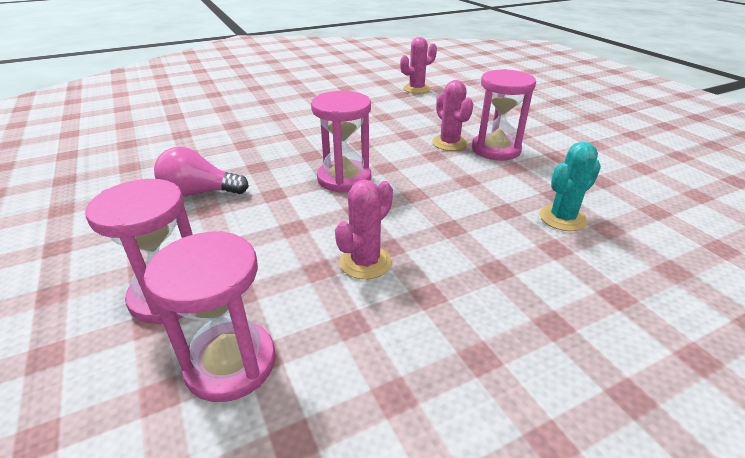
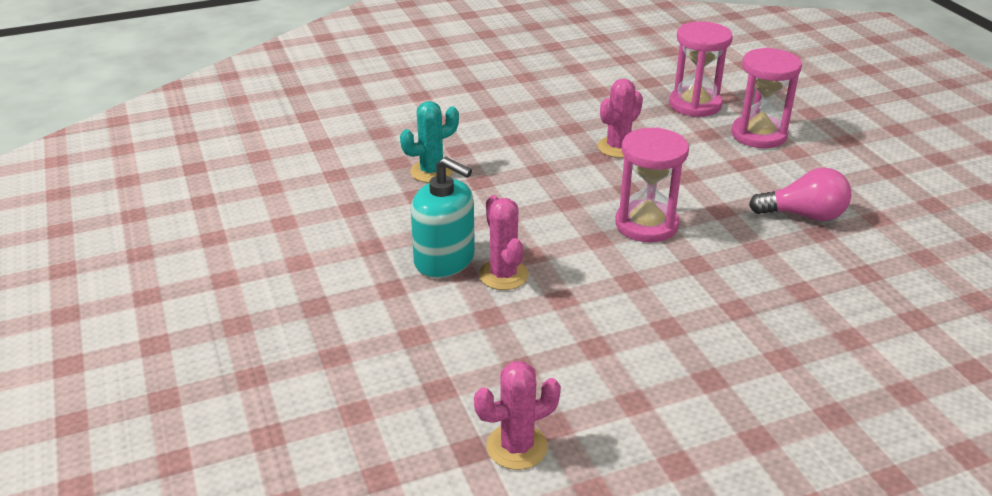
camera: 175 degrees left, 0 degrees up
(495, 149) = (444, 260): pink hourglass -> turquoise soap dispenser

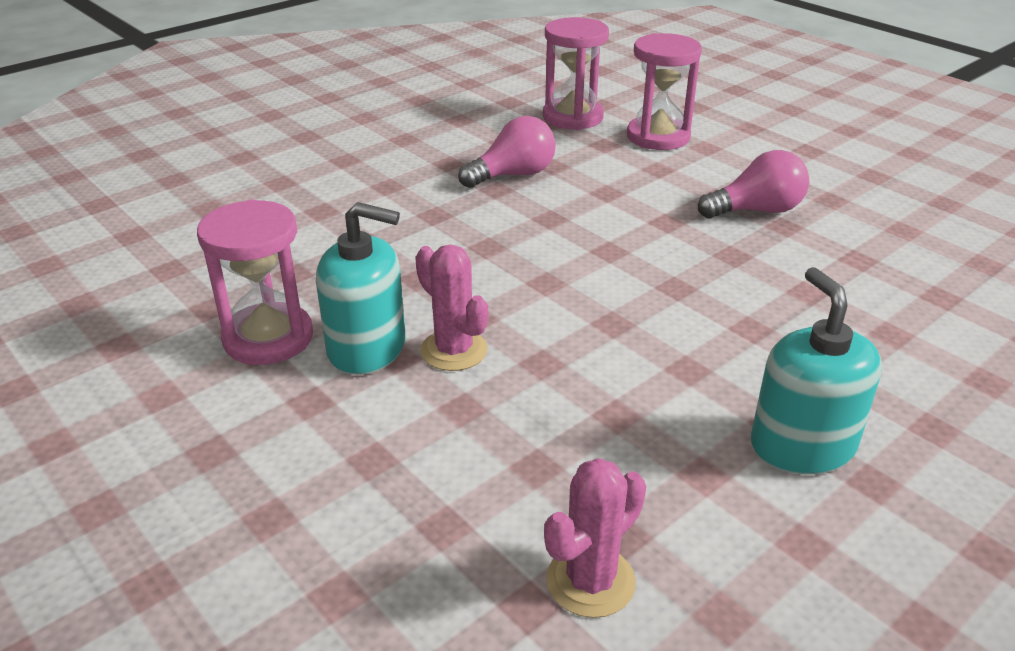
camera: 20 degrees left, 0 degrees up
(431, 171) = (299, 242): turquoise cactus -> none
(618, 147) = (513, 175): pink cactus -> pink light bulb
(646, 224) = (594, 254): pink hourglass -> pink hourglass (268, 338)
(720, 400) = (802, 445): none -> turquoise soap dispenser

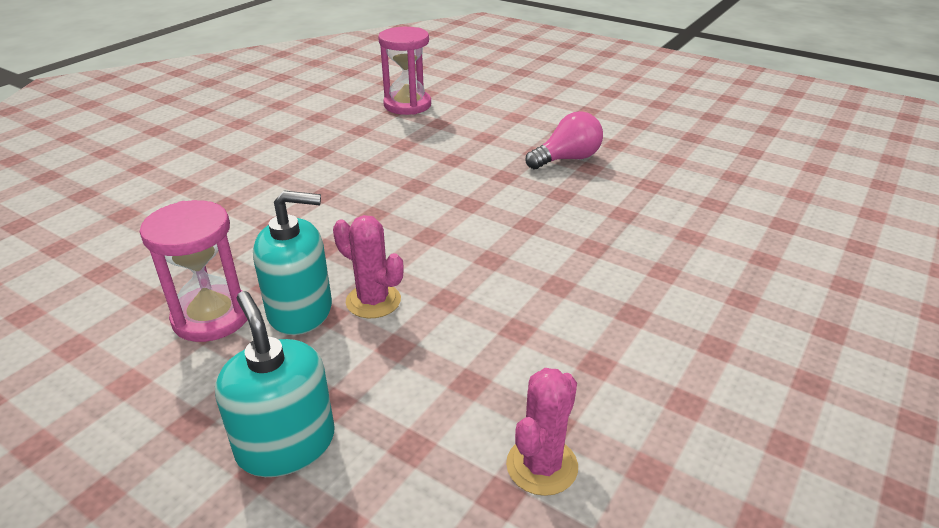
camera: 15 degrees left, 0 degrees up
(513, 175) = (375, 155): pink light bulb -> none
(658, 137) = (477, 113): pink hourglass -> none
(802, 445) = (659, 328): turquoise soap dispenser -> turquoise soap dispenser (286, 444)

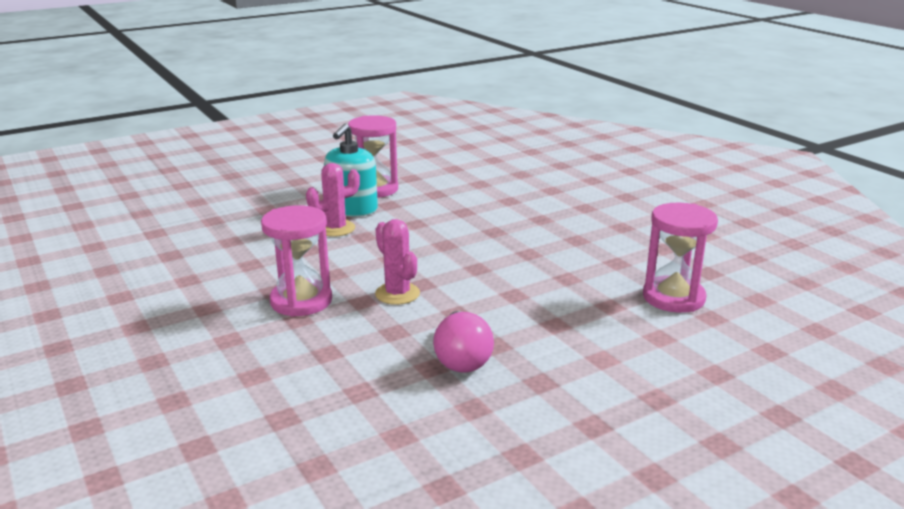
camera: 115 degrees right, 10 degrees down
(286, 444) = (255, 197): turquoise soap dispenser -> none
(542, 466) = (153, 245): pink cactus -> pink cactus (397, 294)
(561, 258) = (301, 301): none -> pink hourglass

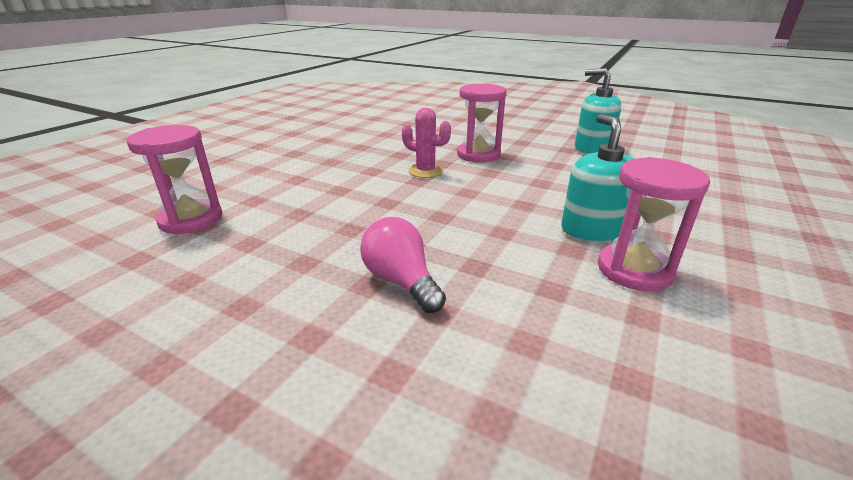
camera: 150 degrees right, 5 degrees up
(160, 272) = (592, 149): none -> turquoise soap dispenser
(336, 228) = (560, 204): pink cactus -> none
(462, 358) = (346, 152): pink light bulb -> pink light bulb (401, 281)

